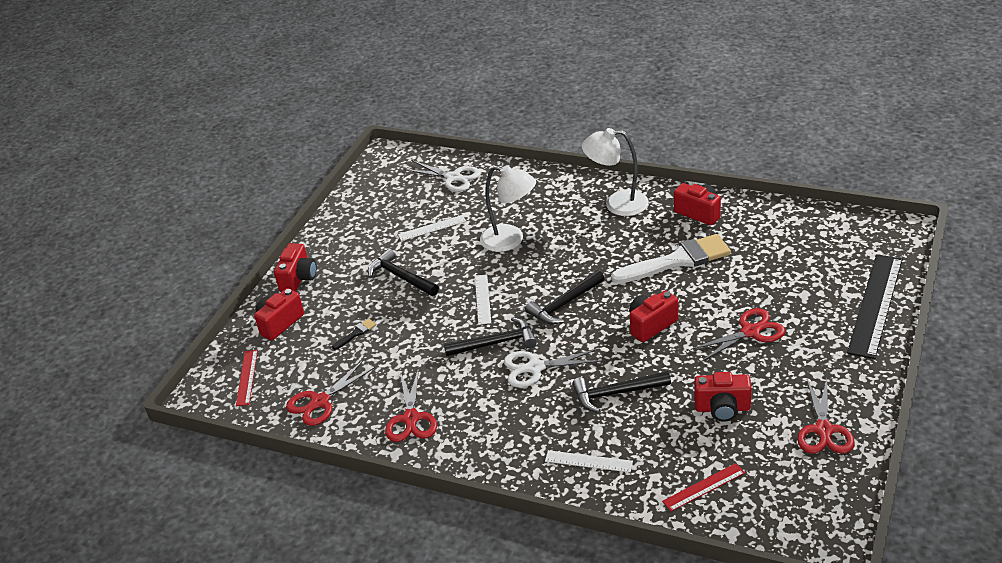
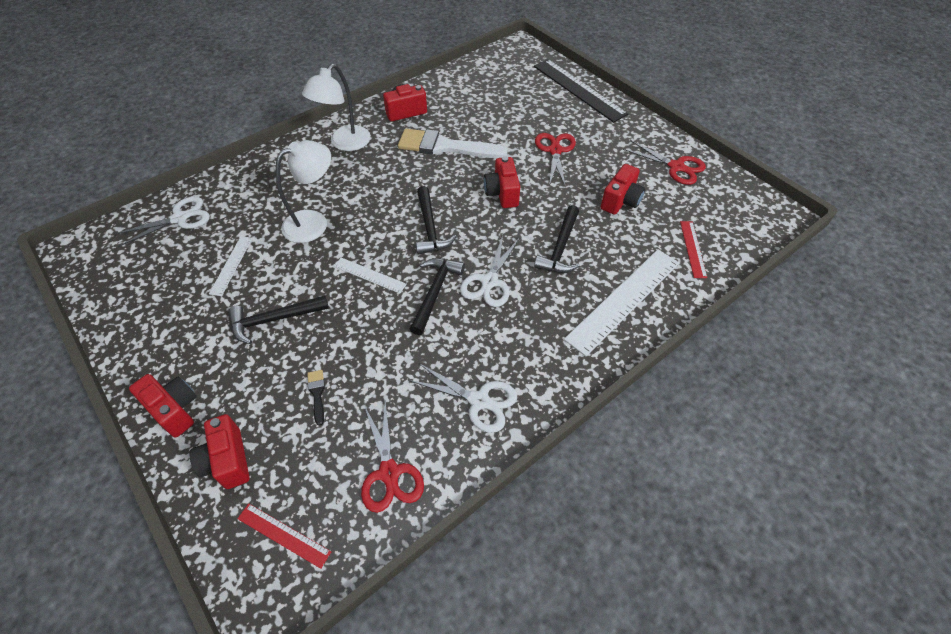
camera: 65 degrees left, 15 degrees up
(411, 418) = (479, 401): red scissors -> white scissors
(588, 461) = (623, 299): white ruler -> white ruler, size x1.98
(677, 261) = (445, 146): white brush -> white brush turned 90 degrees counterclockwise

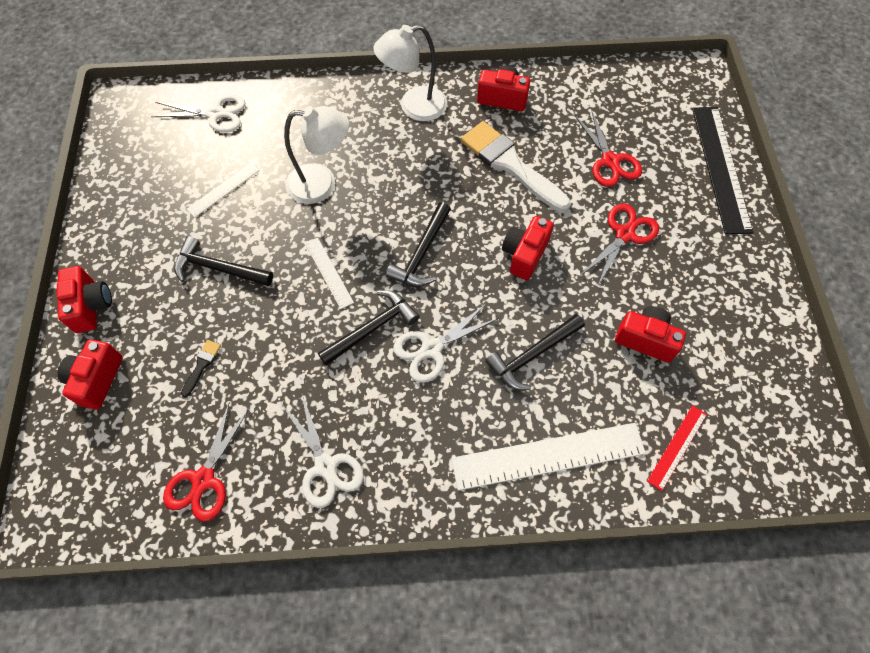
camera: 35 degrees right, 10 degrees up
(283, 535) = (91, 475): red ruler -> none
(620, 201) = (645, 339): red camera -> red camera turned 135 degrees counterclockwise
(676, 167) = (750, 334): red scissors -> red scissors (610, 161)

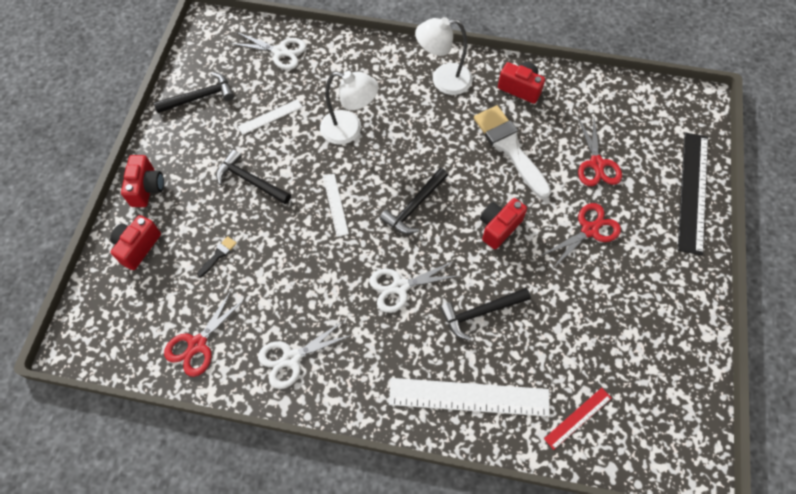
camera: 15 degrees right, 0 degrees up
(325, 466) = (291, 358): white scissors -> white scissors turned 75 degrees clockwise
(372, 328) = (357, 258): black hammer -> black hammer (200, 97)
(645, 339) = (579, 323): red camera -> none

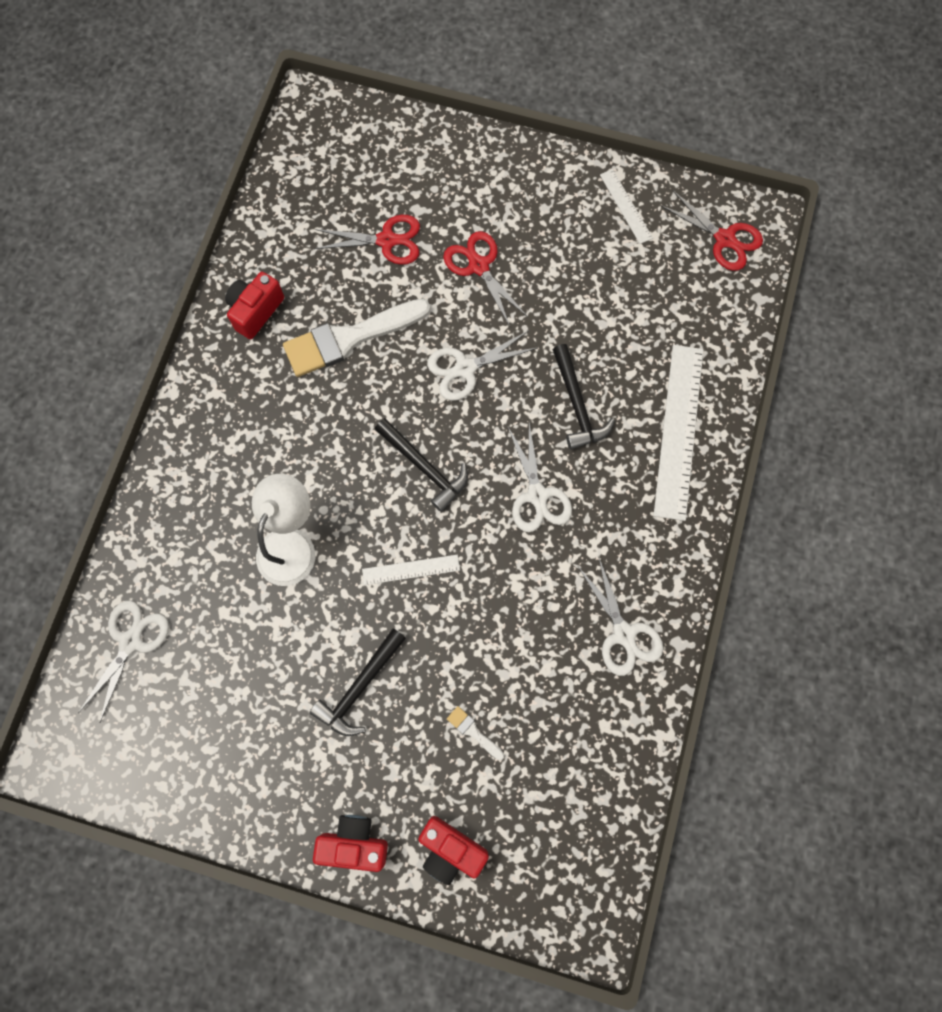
camera: 85 degrees left, 10 degrees up
(197, 344) = (599, 756): red scissors -> red scissors (724, 239)
(200, 97) = (198, 768): black hammer -> none
(218, 255) = (473, 731): black brush -> white brush
(270, 116) = (252, 658): white ruler -> white ruler (625, 206)
(443, 80) = (225, 409): white lamp -> none
(499, 227) = (465, 368): red camera -> white scissors
(577, 418) = (705, 321): red ruler -> none
(692, 191) = (438, 145): black ruler -> none

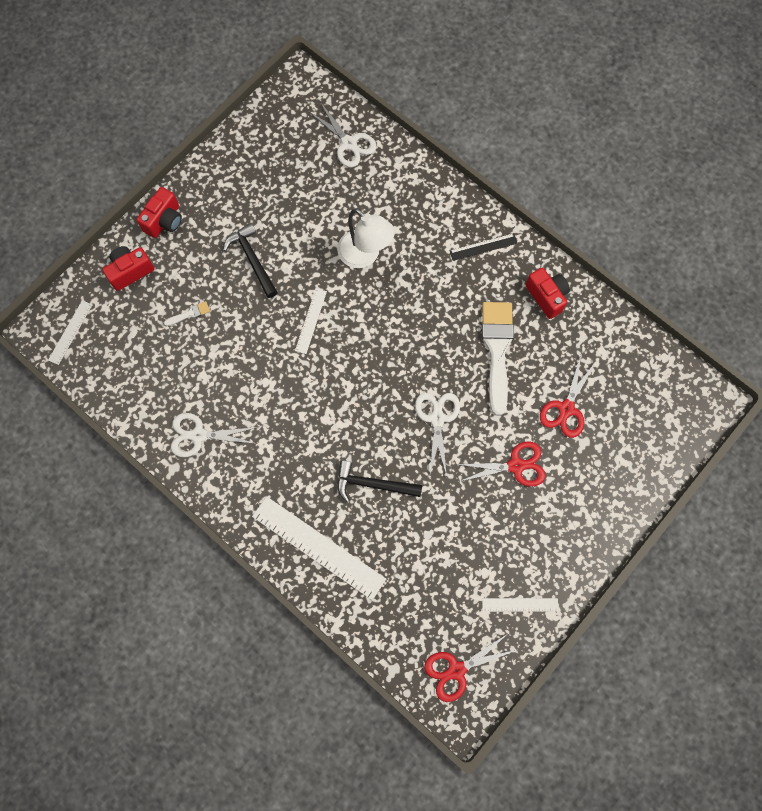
camera: 115 degrees right, 0 degrees up
(219, 407) = (483, 247): none -> black ruler
(424, 467) = (377, 359): black hammer -> none
(537, 495) = (320, 424): white scissors -> none
(575, 885) = (70, 332): none -> white ruler

